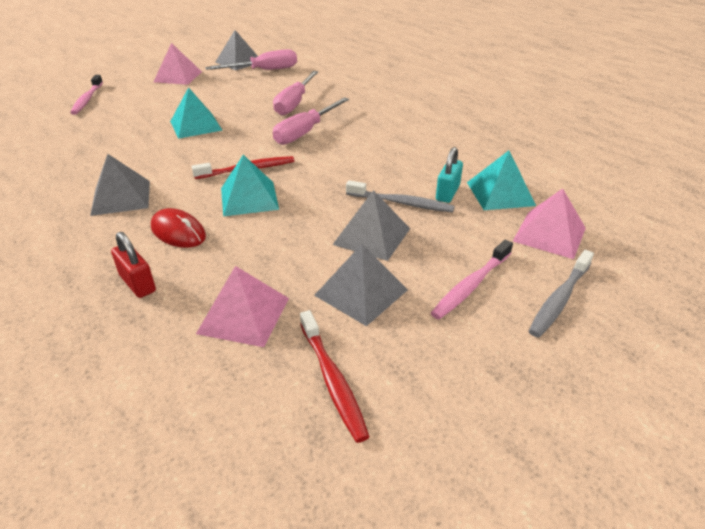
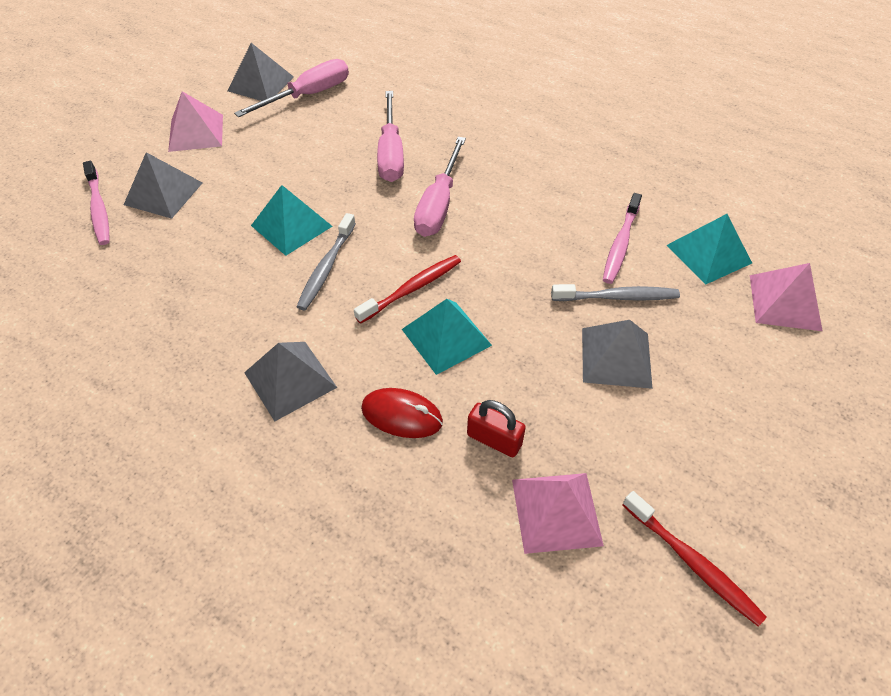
camera: 20 degrees left, 15 degrees up
(138, 283) = (412, 506): red padlock -> red padlock (494, 439)
(361, 292) = (652, 441): grey pyramid -> grey pyramid (163, 193)
(447, 193) = (656, 268): turquoise padlock -> none
(471, 285) = (749, 397): pink toothbrush -> pink toothbrush (620, 244)
(559, 299) = (835, 390): grey toothbrush -> grey toothbrush (326, 268)

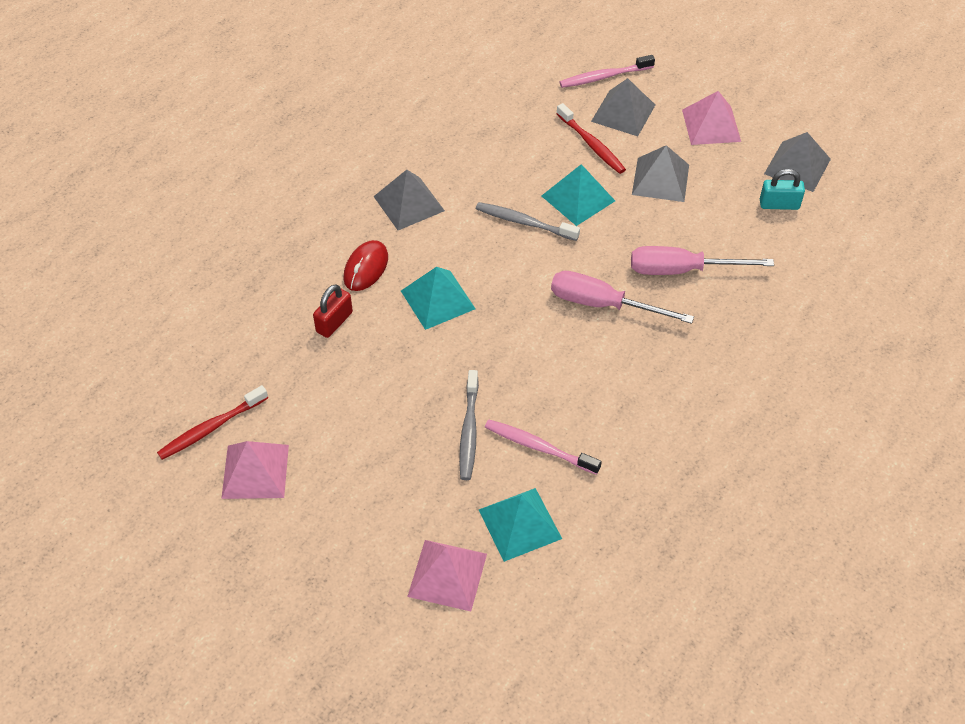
camera: 95 degrees right, 0 degrees up
(308, 95) = (779, 204): pink screwdriver -> turquoise padlock
(412, 289) = (494, 279): red toothbrush -> red toothbrush (591, 144)
(556, 512) = (268, 353): pink pyramid -> pink pyramid (255, 471)
(616, 357) = (400, 416): grey pyramid -> grey pyramid (660, 179)

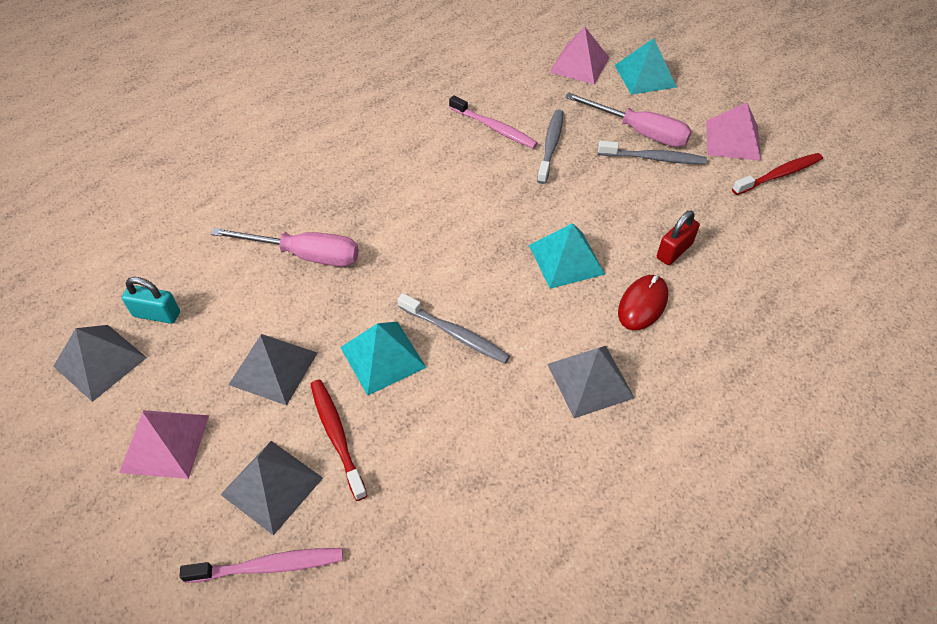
camera: 170 degrees left, 0 degrees up
(350, 430) = (654, 158): none -> grey toothbrush
(520, 524) = (521, 85): turquoise pyramid -> turquoise pyramid (645, 76)
(602, 304) = (400, 232): pink screwdriver -> pink screwdriver (639, 132)

